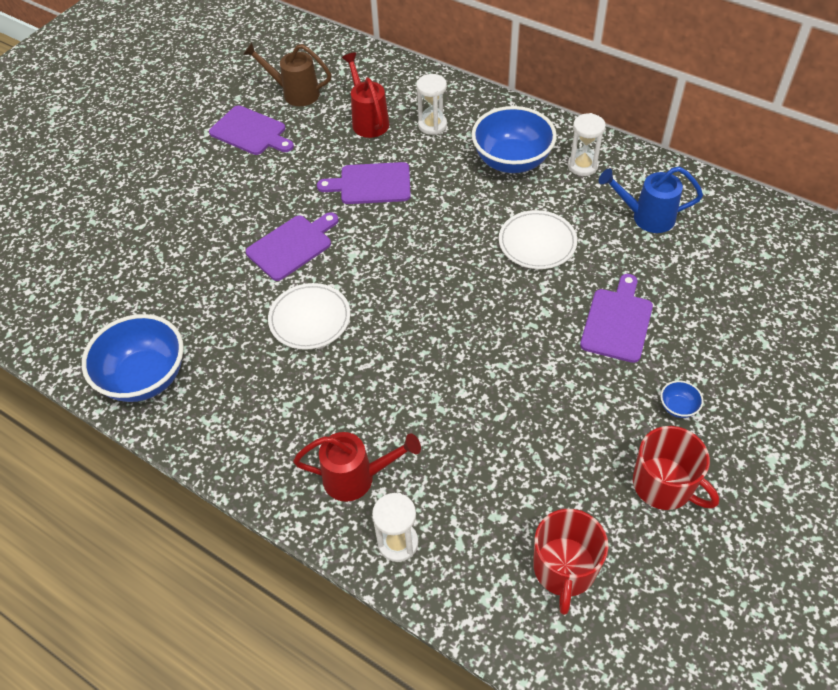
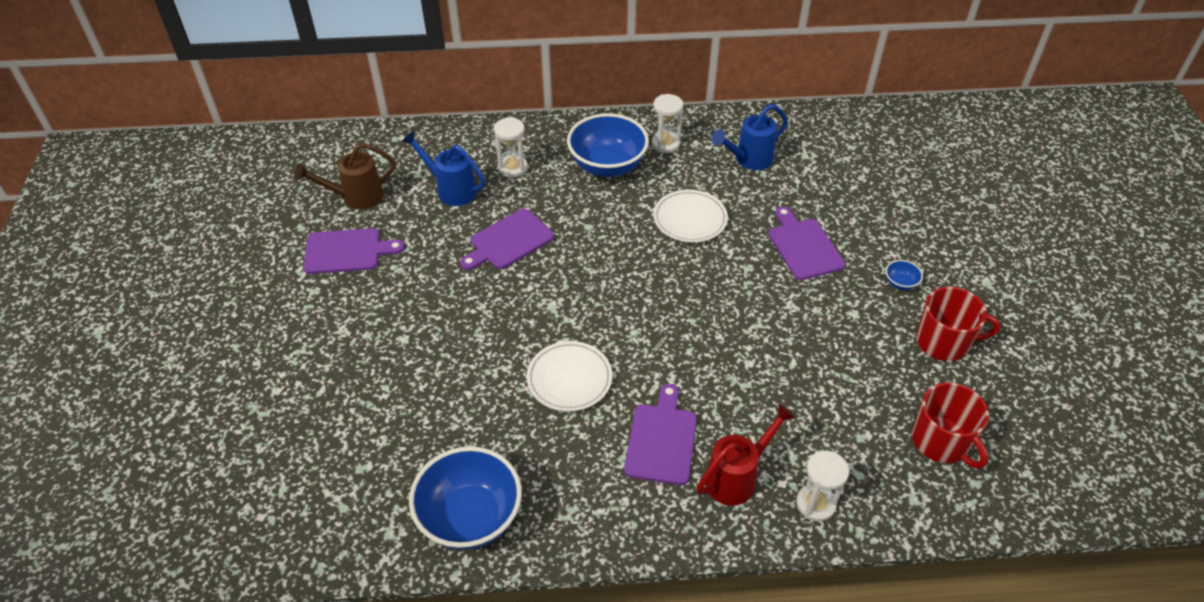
camera: 40 degrees left, 5 degrees down
(292, 246) = (491, 328): purple cutting board -> purple cutting board (661, 440)
(368, 120) = (451, 190): red watering can -> blue watering can

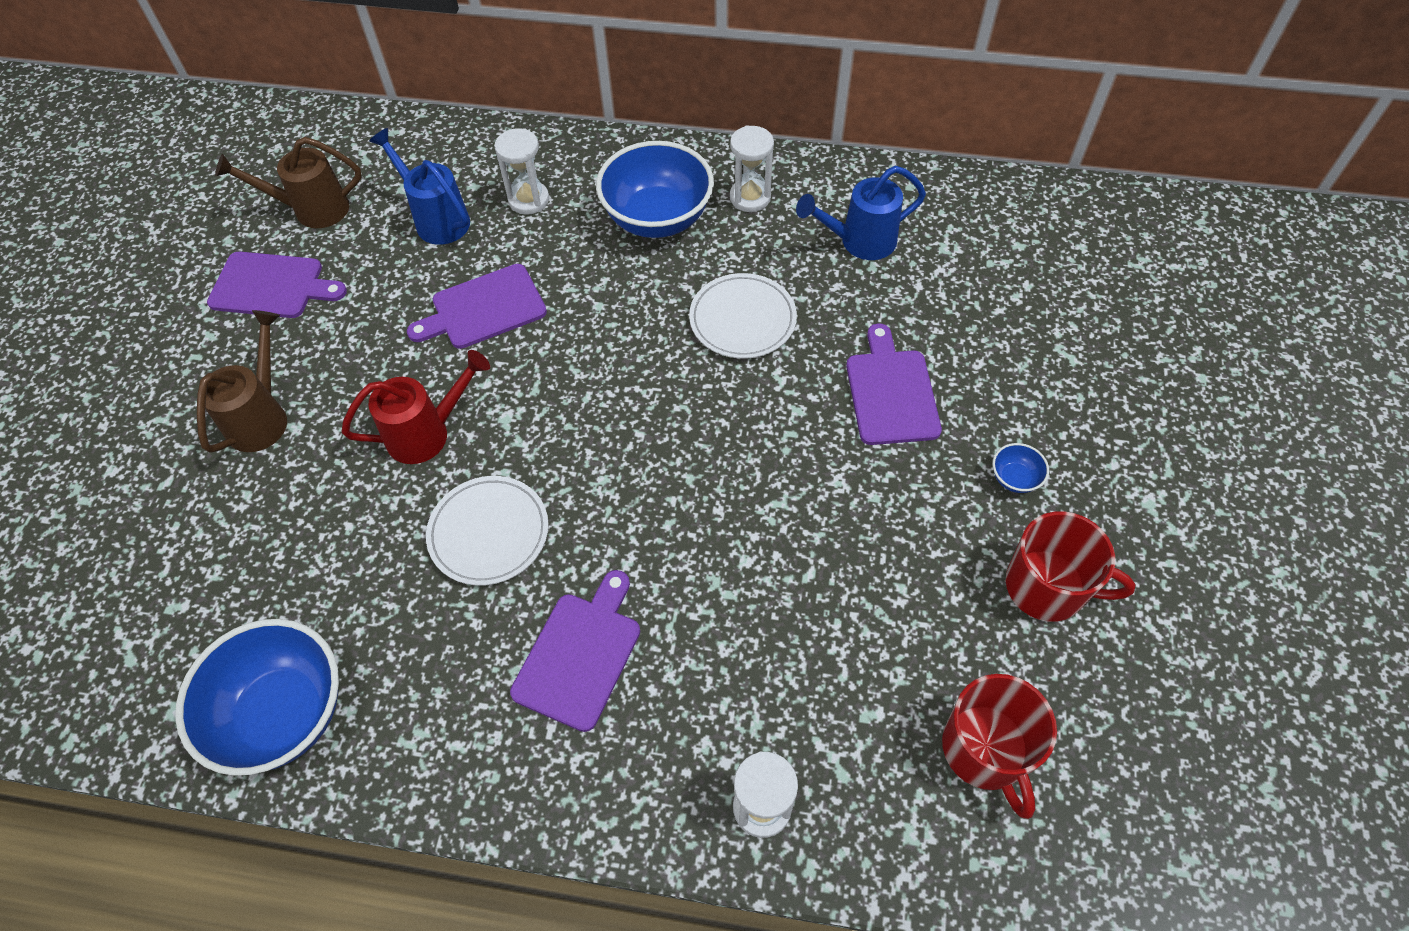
camera: 15 degrees right, 10 degrees up
(375, 336) = (262, 416): none -> brown watering can
(736, 477) = (663, 738): red watering can -> red watering can (427, 433)

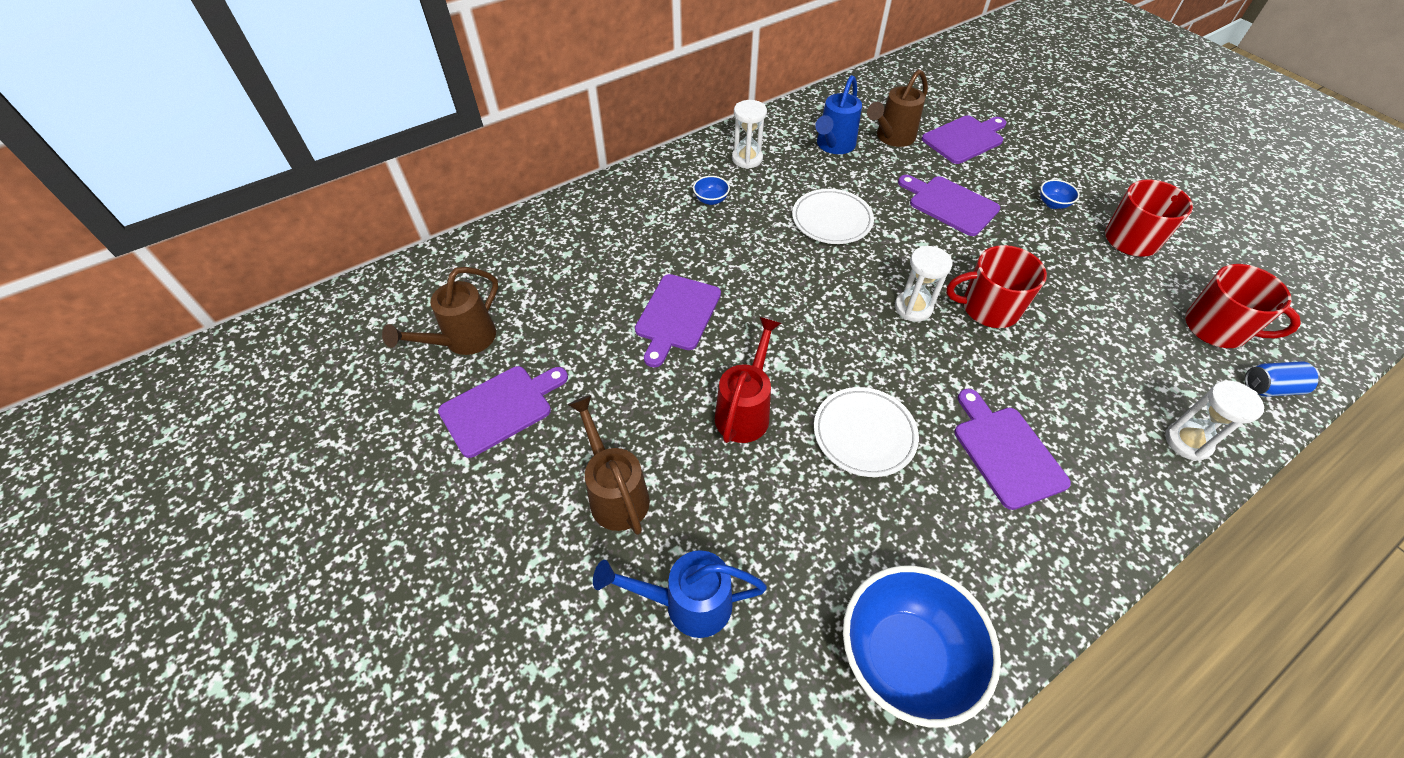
camera: 45 degrees left, 5 degrees down
(437, 219) = (569, 287): blue watering can -> blue watering can (687, 603)
(529, 200) = (616, 238): white hourglass -> white hourglass (913, 308)
(657, 218) = (711, 200): blue bowl -> blue bowl, size x0.41
(765, 523) = (988, 308): none -> red mug
(939, 275) = (892, 138): none -> brown watering can
(942, 852) = (1270, 388): none -> blue can
(1026, 333) = (964, 139): none -> purple cutting board

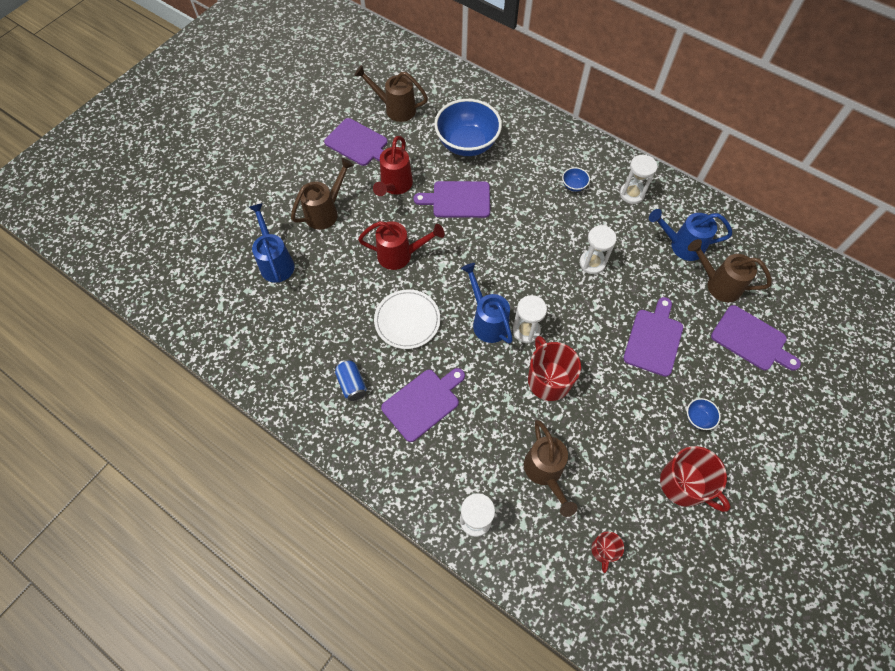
camera: 70 degrees right, 10 degrees up
(613, 382) = (395, 186): none -> red watering can
(831, 220) = (592, 263): white plate -> white hourglass
(888, 342) = (487, 321): none -> blue watering can
(904, 656) = (275, 365): blue bowl -> blue bowl (467, 144)
(1117, 350) = (545, 472): none -> brown watering can
(1216, 328) = (603, 550): red mug -> red mug, size x0.52
(1270, 388) = (553, 588): blue can -> blue can (352, 384)

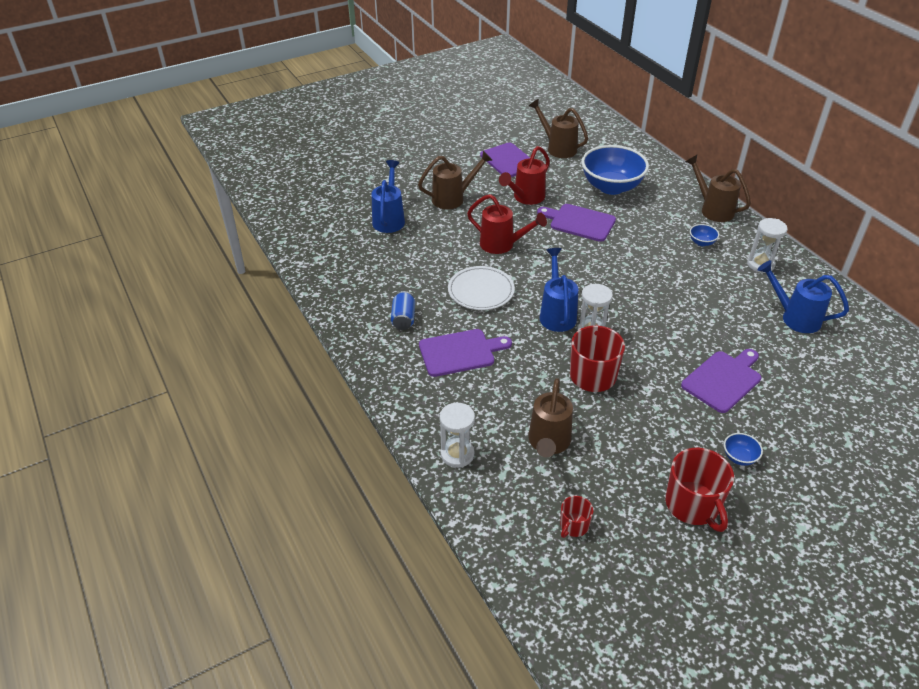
camera: 25 degrees right, 20 degrees down
(592, 263) = (688, 303): white hourglass -> none
(718, 284) = (821, 359): brown watering can -> brown watering can (713, 209)
(751, 339) = (837, 414): purple cutting board -> none

